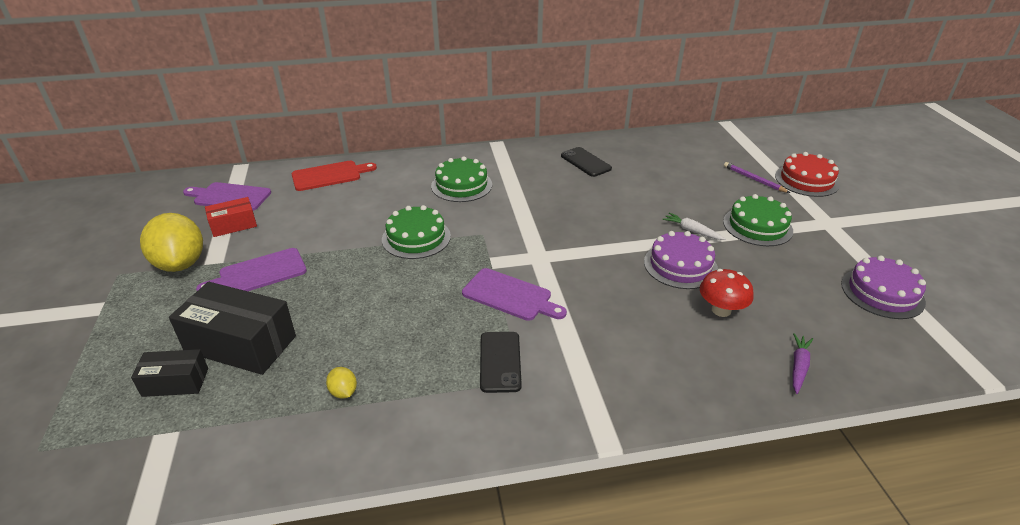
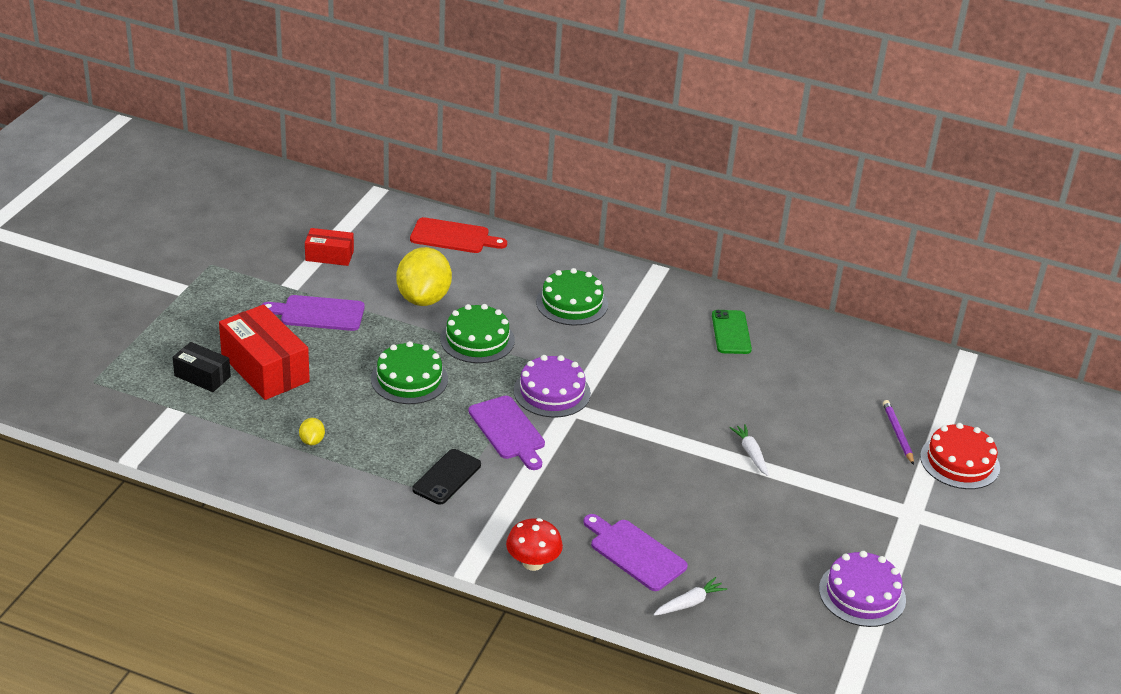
camera: 30 degrees right, 0 degrees up
(181, 264) = (263, 276): yellow lemon -> yellow lemon (423, 298)
(229, 197) = (345, 223): purple cutting board -> purple cutting board (635, 553)
(241, 344) = (265, 368): black box -> red box
(585, 162) = (731, 332): black phone -> green phone
(680, 265) = (695, 478): purple cake -> purple cake (552, 392)
(721, 310) = (682, 531): red mushroom -> red mushroom (533, 563)
(757, 226) = (827, 480): green cake -> green cake (409, 379)
(798, 367) = (689, 603): purple carrot -> white carrot

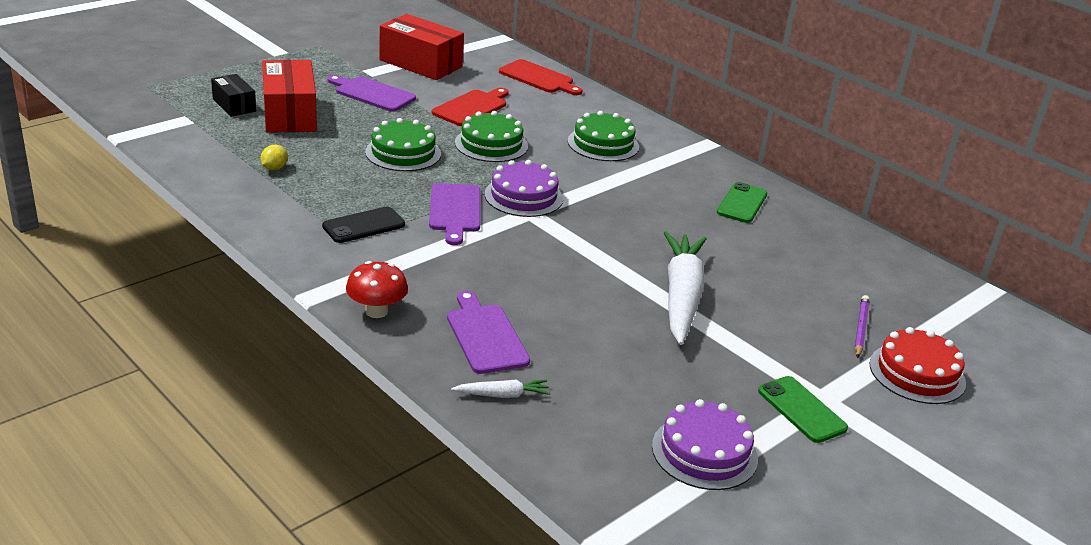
camera: 25 degrees right, 5 degrees down
(329, 256) = (421, 63): red box -> red box, size x1.79
(423, 298) = (472, 107): yellow lemon -> red cutting board
(751, 453) = (681, 296): white carrot -> white carrot, size x2.29
(902, 529) = (801, 410): none -> green phone

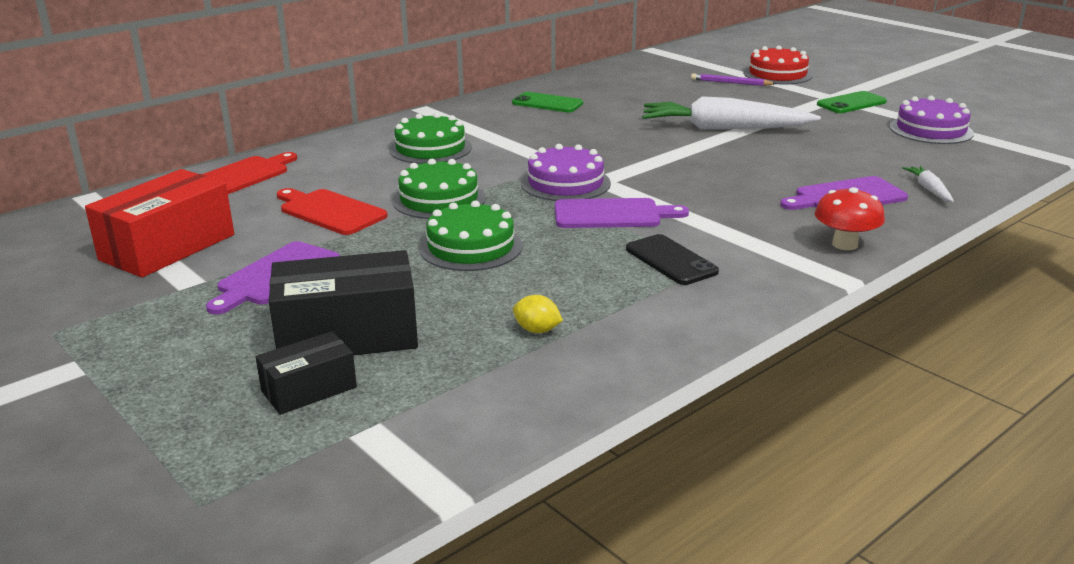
camera: 85 degrees left, 5 degrees down
(290, 114) = (347, 335): red box -> black box

